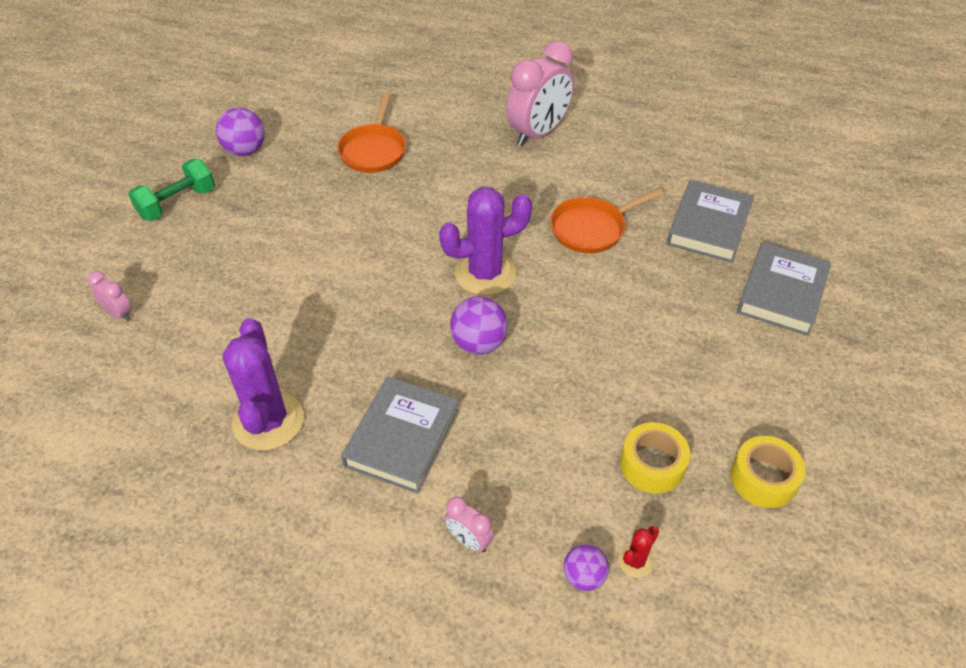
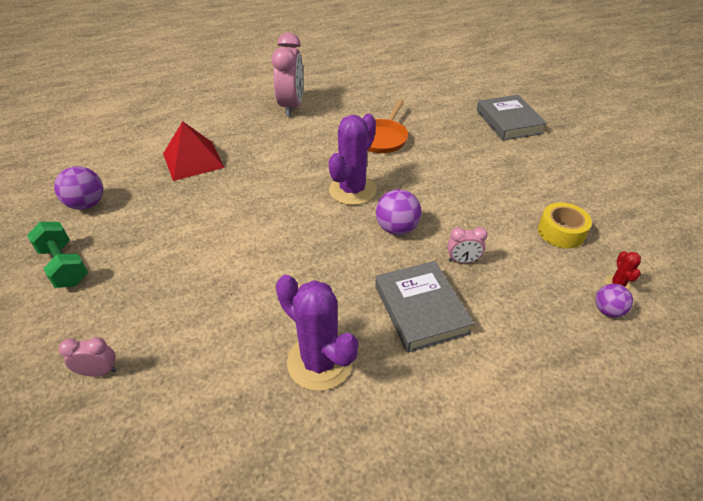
camera: 40 degrees left, 5 degrees down
(177, 203) = (64, 266): green dumbbell -> green dumbbell turned 45 degrees counterclockwise
(373, 150) = (193, 160): orange pan -> red pyramid
(469, 540) = (531, 338): pink clock -> pink clock (462, 260)
(708, 226) = (438, 109): grey book -> none
(763, 478) = (612, 206): yellow tape -> none

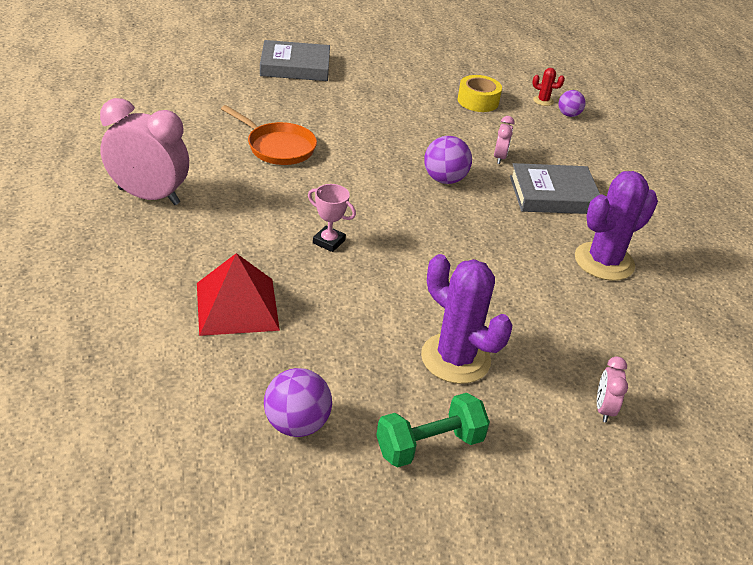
camera: 80 degrees left, 5 degrees down
(275, 182) = (329, 242): none -> pink trophy
(352, 190) = (370, 191): purple cactus -> purple cactus (455, 358)

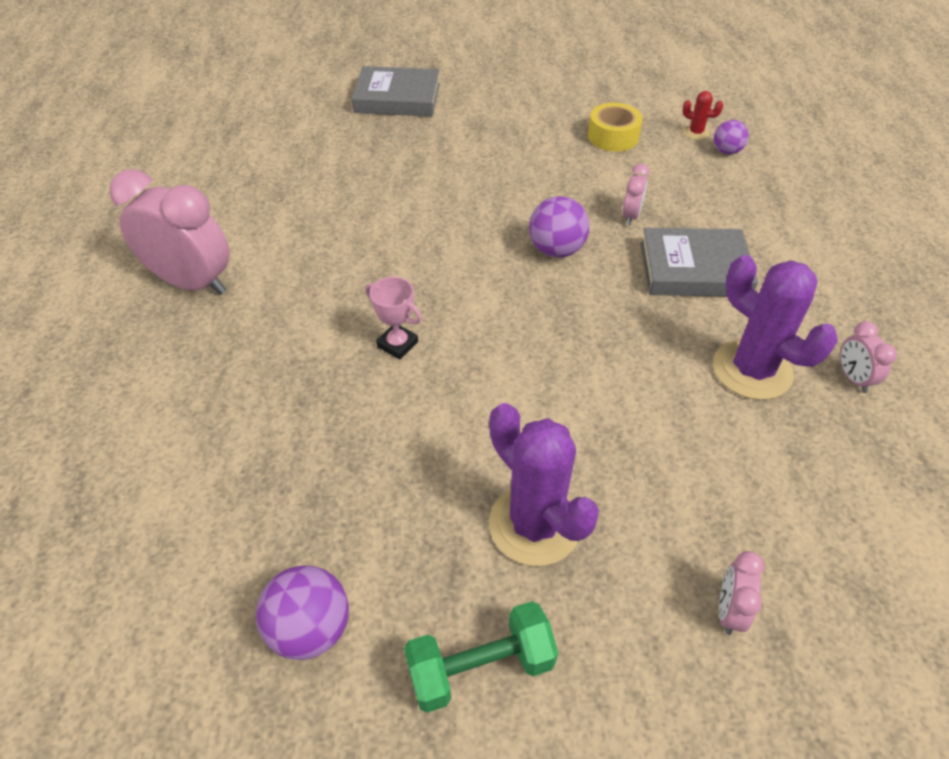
camera: 10 degrees right, 10 degrees up
(237, 306) = (267, 442): red pyramid -> none
(278, 147) = (358, 210): orange pan -> none
(604, 261) = (752, 370): purple cactus -> purple cactus turned 75 degrees clockwise
(678, 267) = (853, 378): none -> pink clock

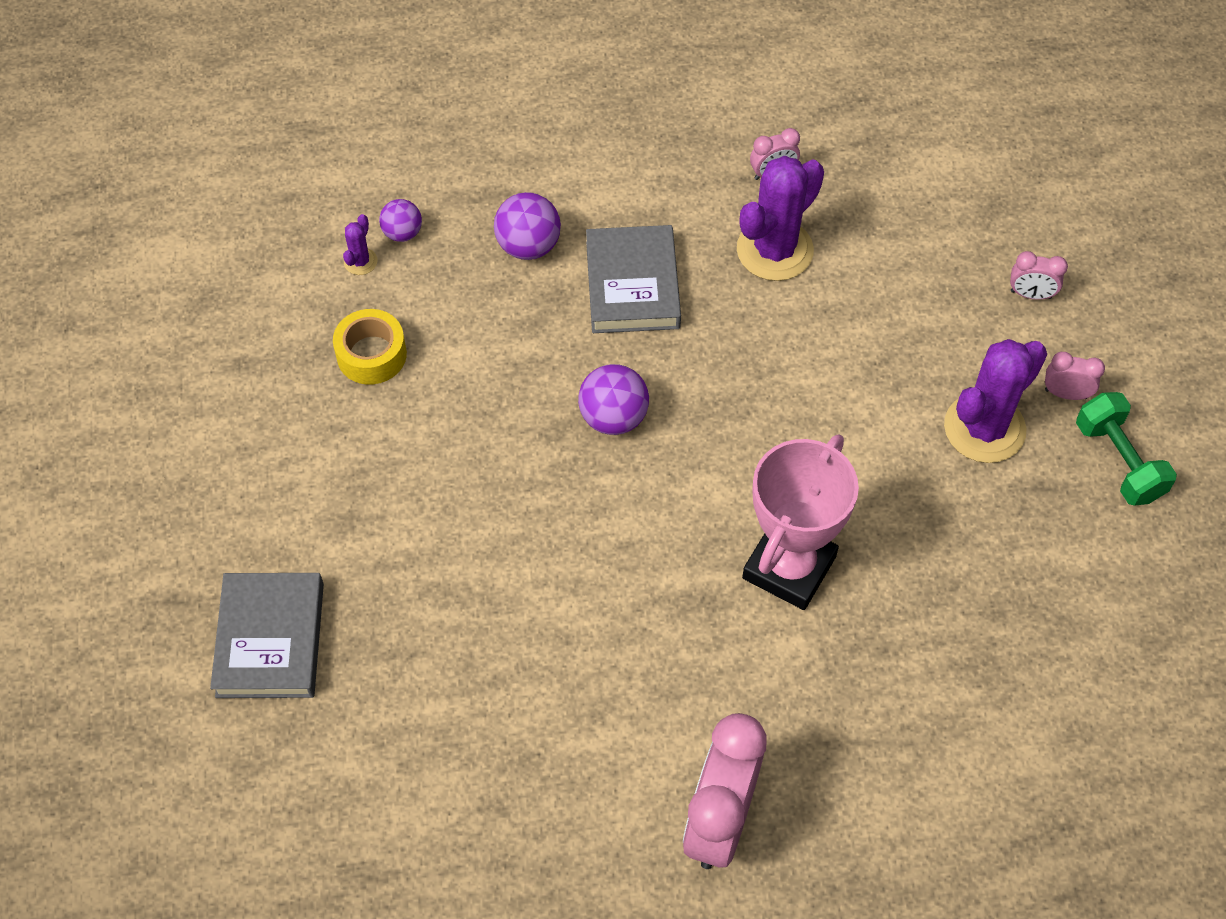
camera: 95 degrees left, 10 degrees up
(310, 629) = (1119, 589): purple ball -> purple ball (528, 246)
(397, 344) = (789, 567): pink trophy -> pink trophy, size x2.12
(631, 216) = (543, 341): pink clock -> pink clock (1065, 394)
(696, 133) = (360, 261): red cactus -> purple cactus

